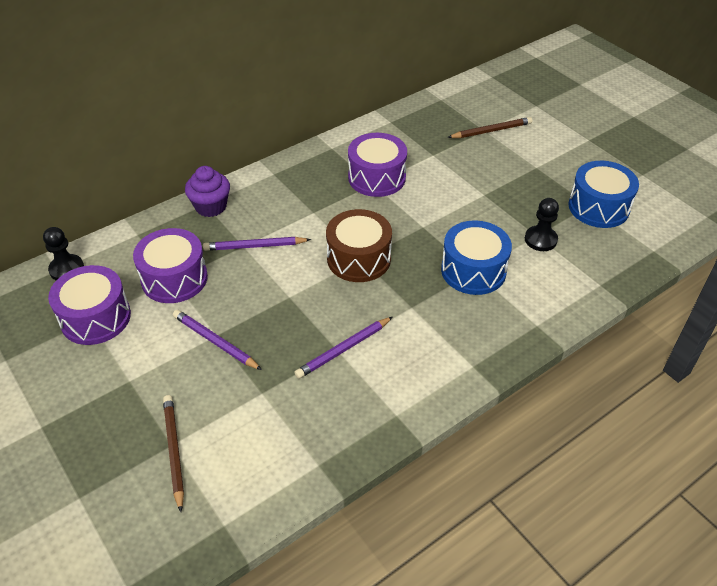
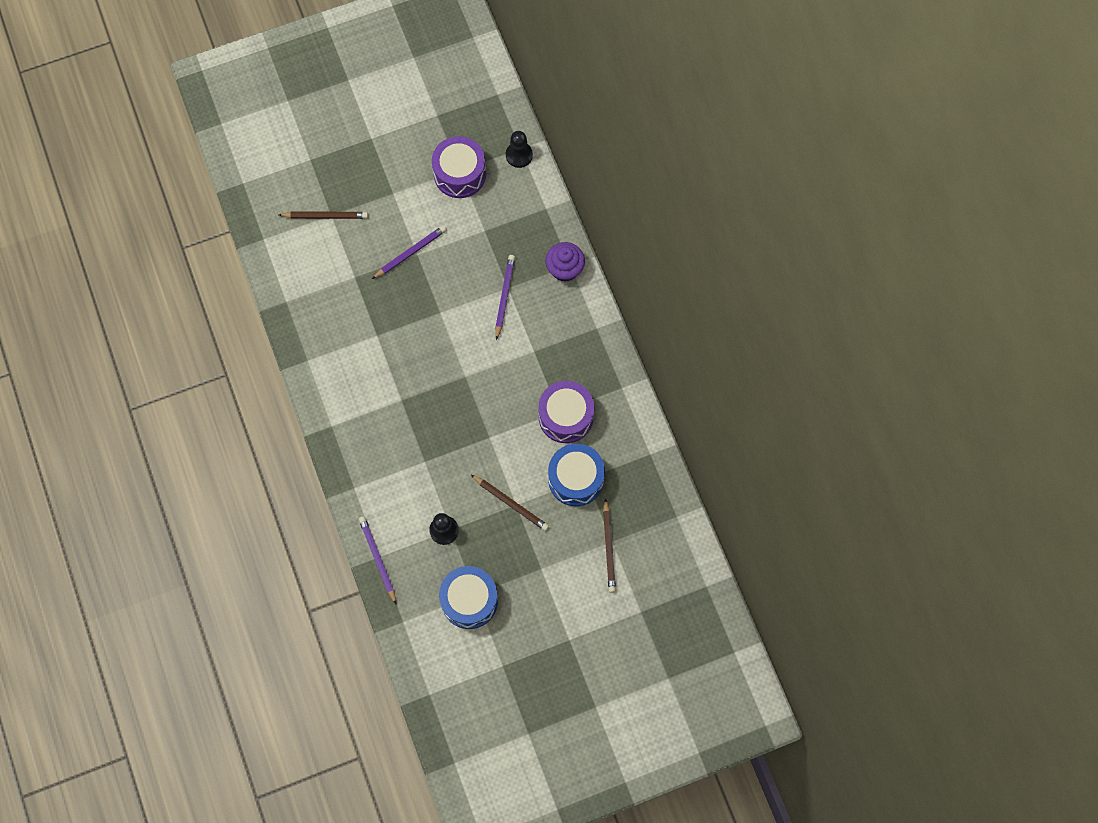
camera: 105 degrees right, 25 degrees up
(174, 278) = (485, 231): purple drum -> none
(343, 349) = (375, 339): purple pencil -> purple pencil (378, 558)
(359, 259) = (465, 374): brown drum -> none
(473, 270) = (425, 460): blue drum -> blue drum (576, 479)
(485, 198) = (511, 504): none -> brown pencil

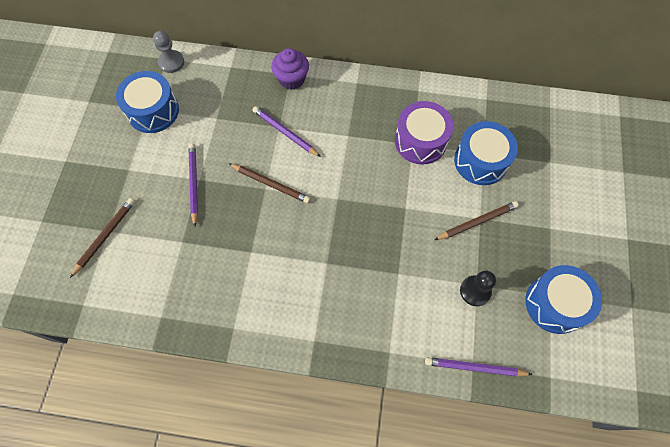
camera: 60 degrees left, 5 degrees down
(460, 174) = (153, 111): purple drum -> blue drum
(519, 155) = (171, 62): black pawn -> grey pawn
(608, 548) = (555, 167): brown pencil -> brown pencil (270, 184)

